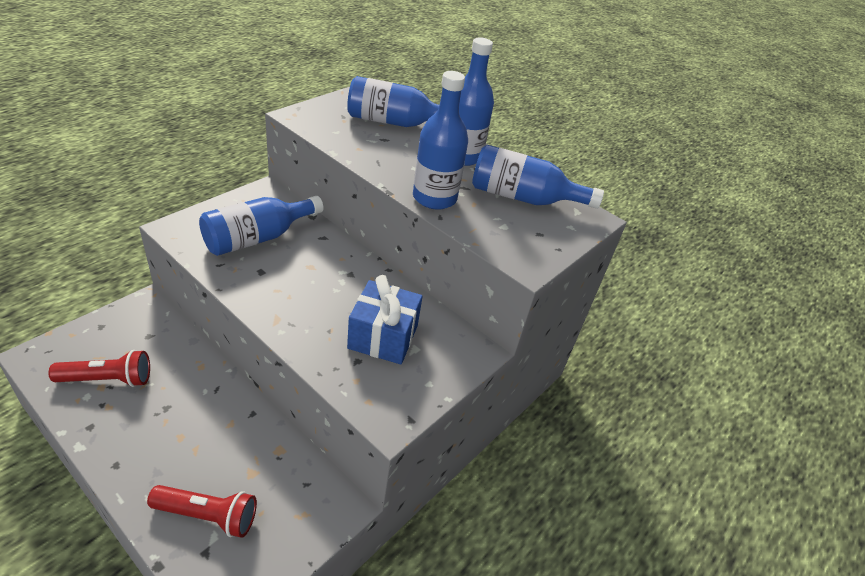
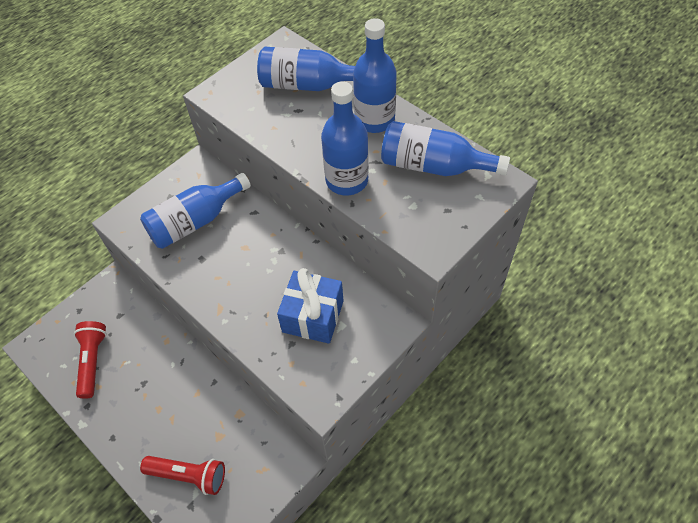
camera: 10 degrees right, 15 degrees up
(107, 379) = (93, 361): red flashlight -> red flashlight turned 90 degrees counterclockwise

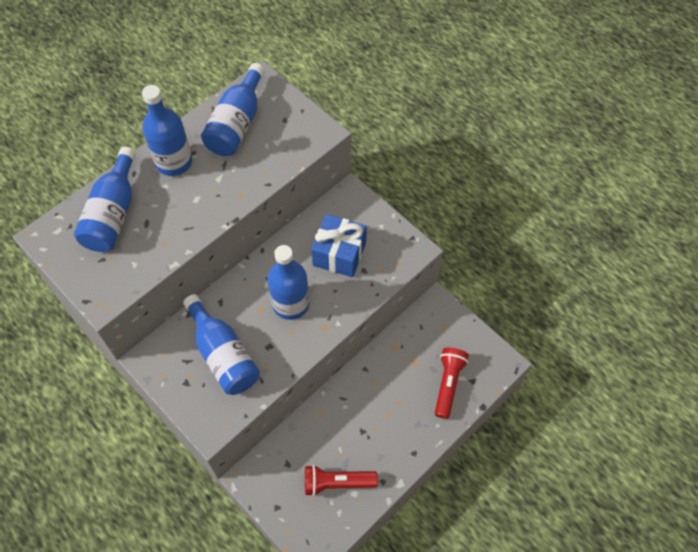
camera: 90 degrees left, 5 degrees up
(347, 180) = (242, 187): blue bottle -> blue bottle (291, 304)

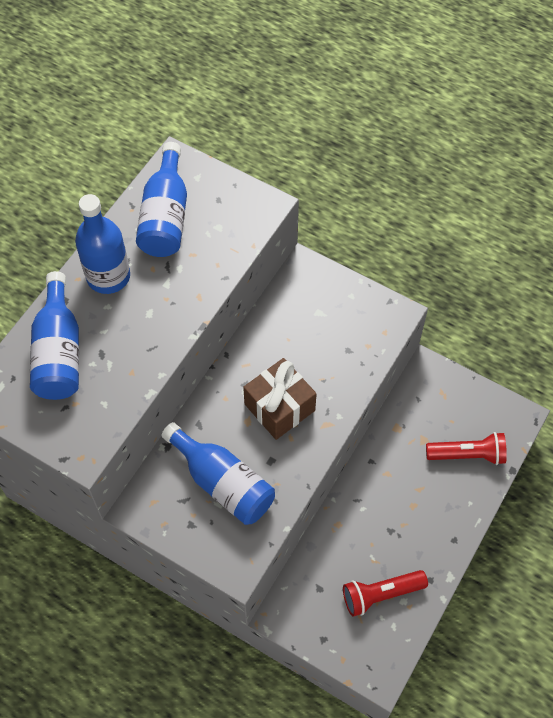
camera: 15 degrees left, 0 degrees up
(291, 304) = (279, 407): blue bottle -> brown gift
(339, 254) = (315, 338): blue gift -> none
(448, 384) = (467, 455): red flashlight -> red flashlight turned 90 degrees clockwise

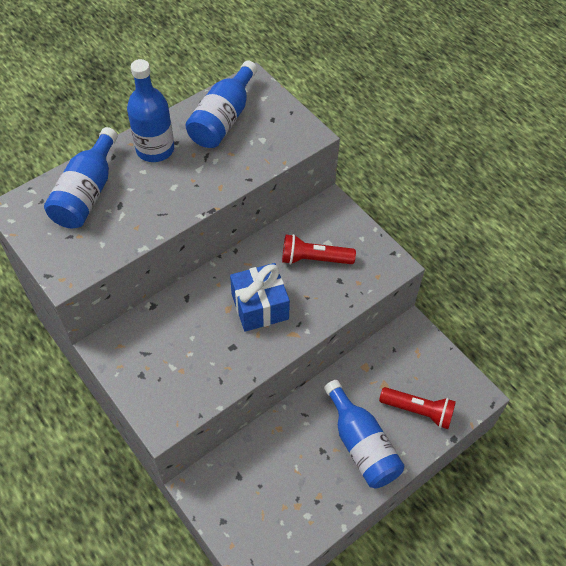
camera: 20 degrees right, 5 degrees down
(223, 483) = (184, 351): blue bottle -> blue bottle (361, 445)
(279, 407) = (260, 306): brown gift -> blue gift
(381, 594) = (290, 502): red flashlight -> red flashlight (314, 259)

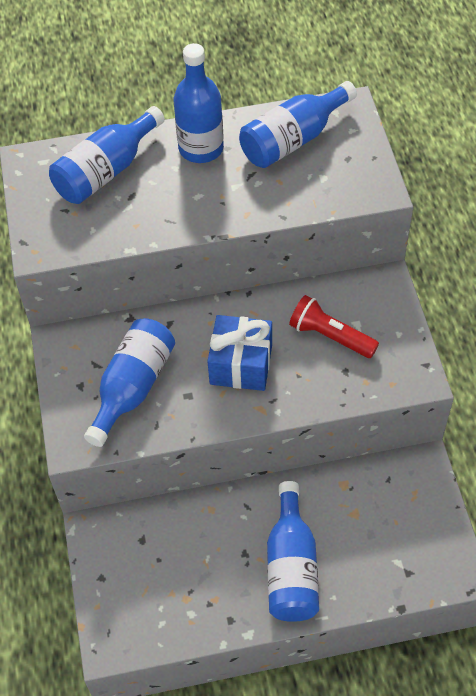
camera: 30 degrees right, 0 degrees up
(185, 358) = (133, 387): none -> blue bottle
(418, 411) = (377, 560): red flashlight -> none

